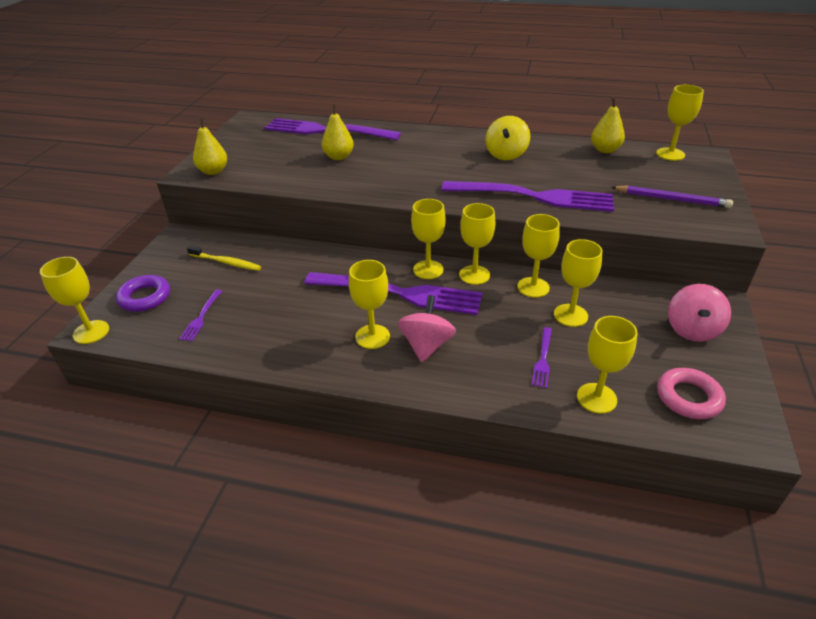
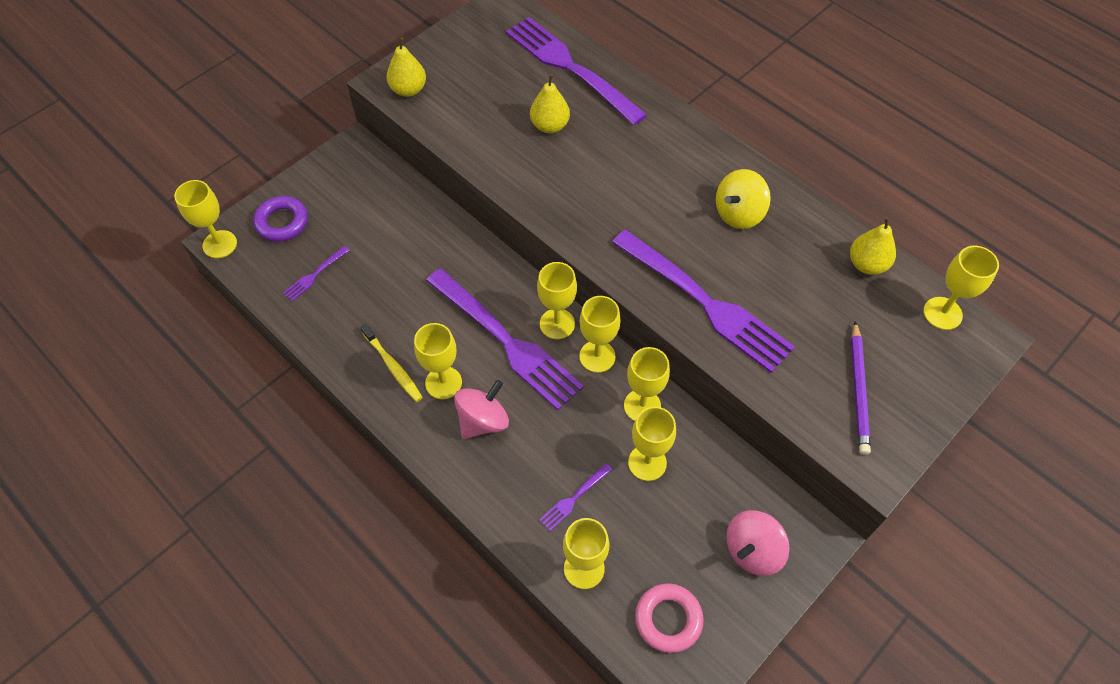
camera: 30 degrees right, 20 degrees up
(226, 262) = (375, 210): yellow toothbrush -> yellow toothbrush (393, 367)
(671, 199) = (858, 390): purple pencil -> purple pencil turned 45 degrees clockwise

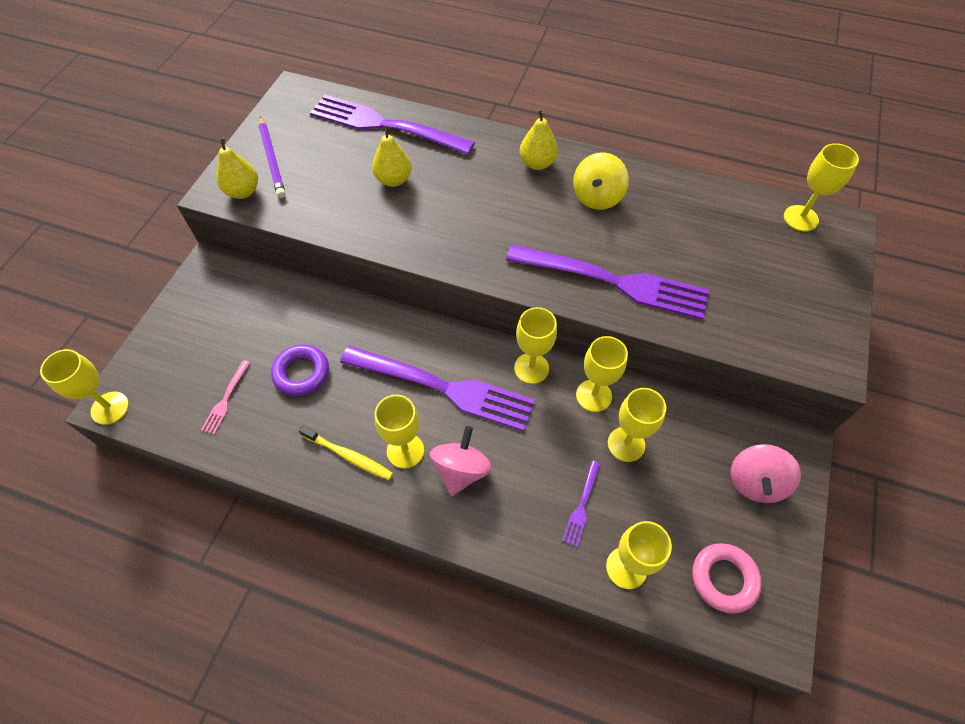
camera: 25 degrees left, 0 degrees up
(282, 222) = (167, 362): purple ring -> purple ring (301, 373)
(315, 275) = (226, 399): purple fork -> pink fork
(557, 324) = (480, 354): yellow goblet -> none
(858, 390) = (778, 305): purple pencil -> purple pencil (272, 159)
(867, 264) = (721, 201): yellow pear -> yellow pear (537, 163)

